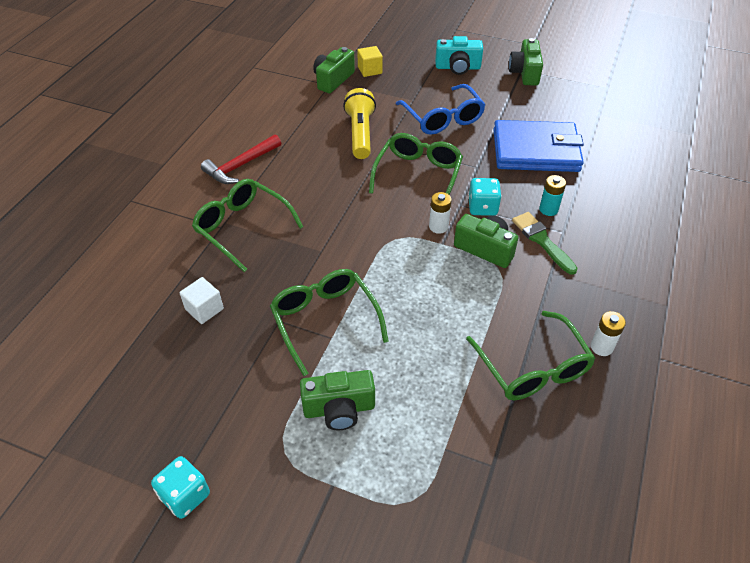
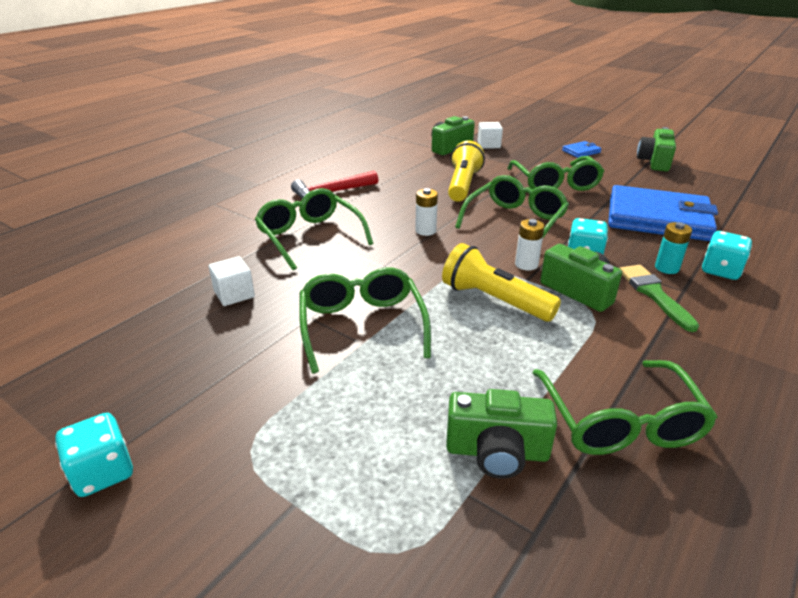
camera: 15 degrees right, 15 degrees down
(339, 409) = (341, 417): green camera -> green camera (497, 452)
(370, 70) = (488, 145): yellow cube -> white cube
(421, 272) = (494, 300): none -> yellow flashlight
(443, 118) = (555, 184): blue glasses -> green glasses
(457, 67) = (581, 151): turquoise camera -> blue wallet
(589, 204) = (720, 270): none -> turquoise dice
(601, 347) = (728, 416): white battery -> white battery (425, 231)

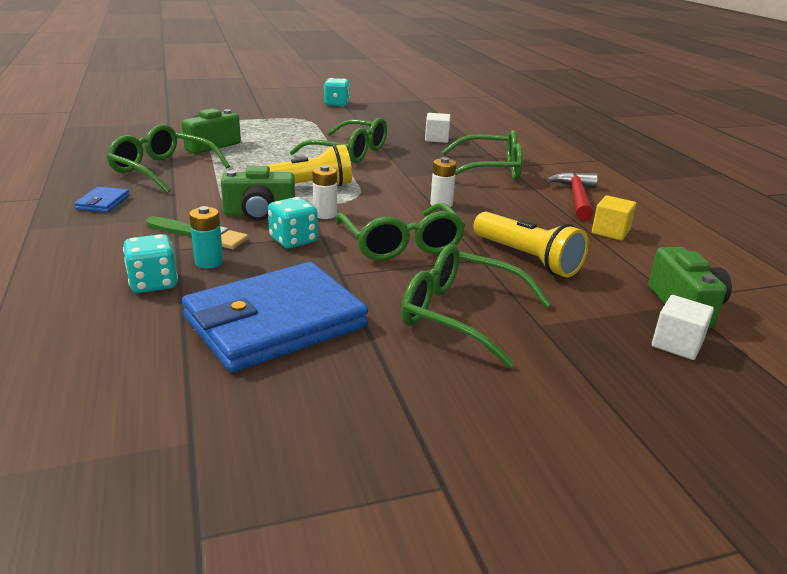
camera: 125 degrees right, 5 degrees down
(381, 174) = (610, 232): none -> yellow cube
(581, 151) = (568, 422): blue wallet -> blue wallet (103, 202)
(654, 162) = (428, 479): green camera -> none

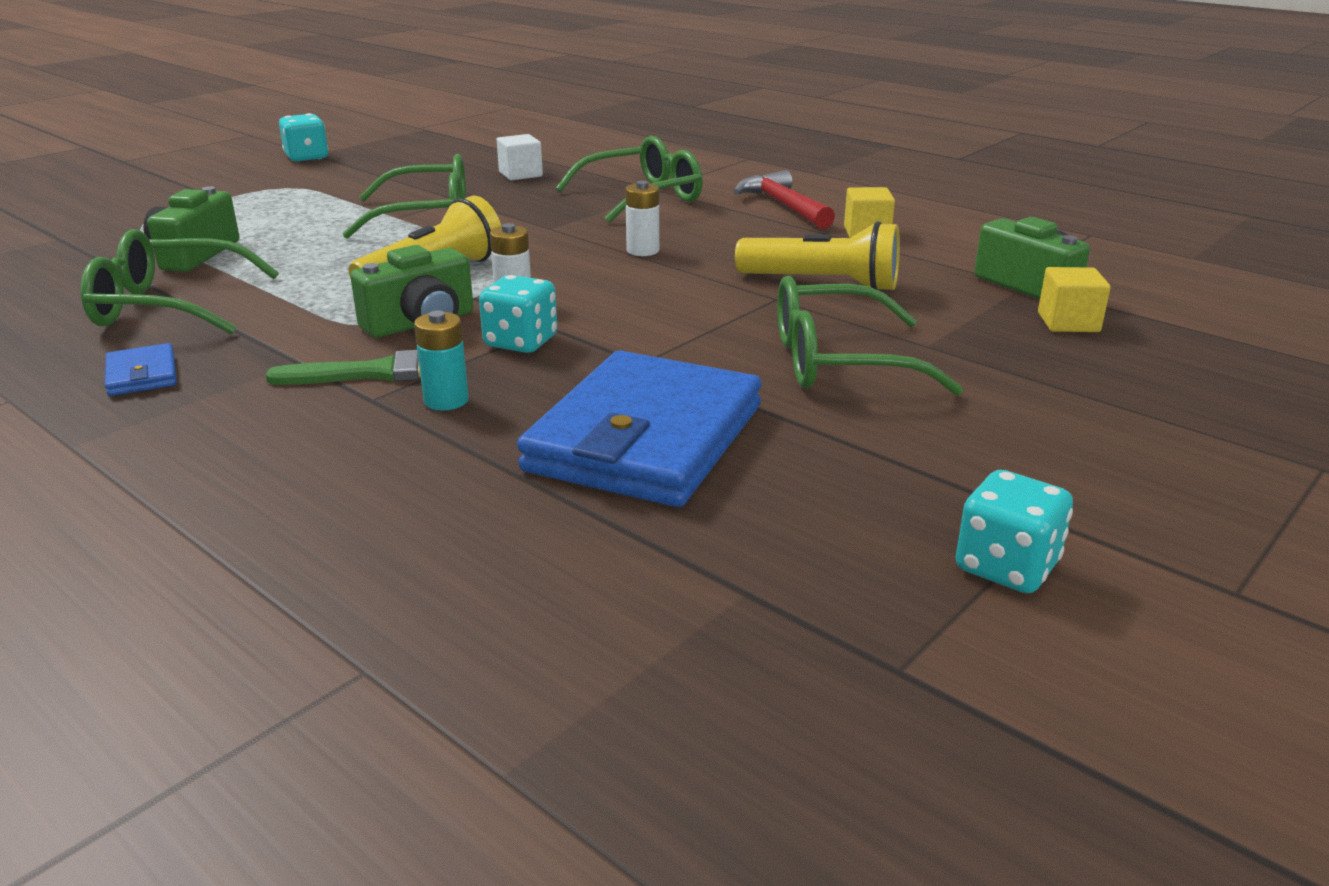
camera: 30 degrees left, 0 degrees up
(153, 283) = (408, 449): turquoise dice -> turquoise dice (1006, 567)
(401, 244) = (663, 308): green glasses -> none
(677, 344) = (1068, 322): white cube -> yellow cube

